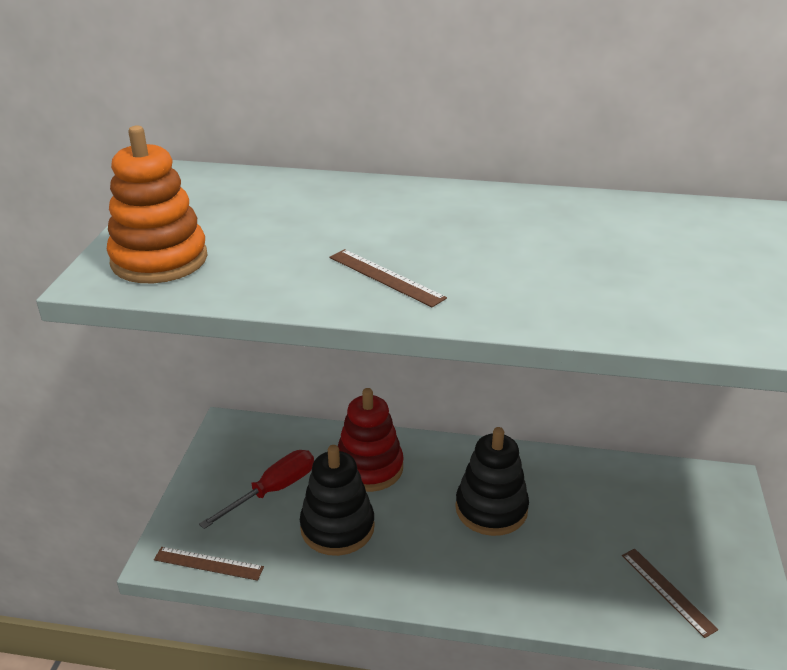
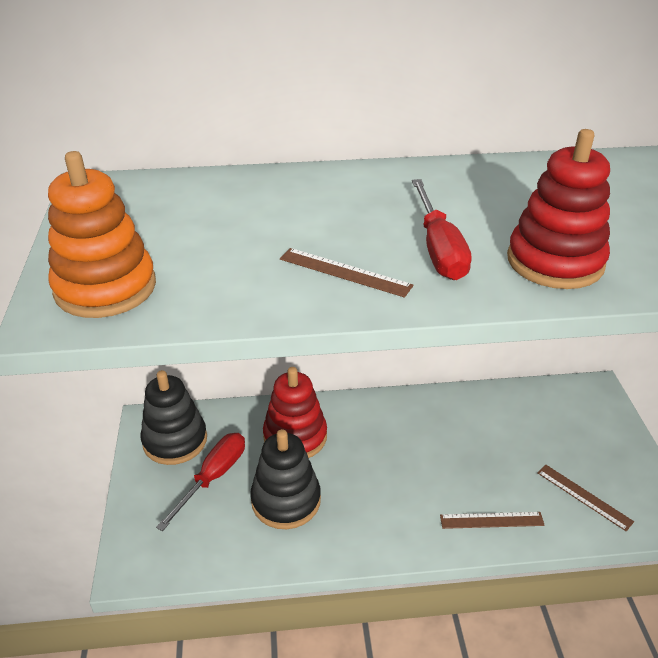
camera: 15 degrees left, 5 degrees up
(208, 563) = (176, 563): brown ruler -> brown ruler (491, 520)
(491, 509) = (415, 453): black stacking toy -> black stacking toy (175, 440)
(492, 269) = (438, 249): none -> red screwdriver
(608, 297) = (555, 262): none -> red stacking toy

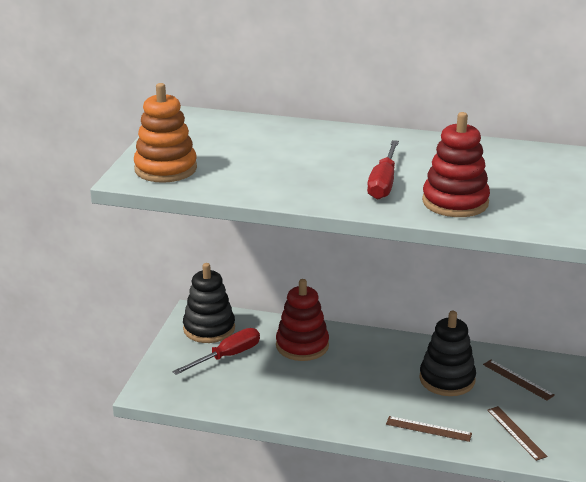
camera: 20 degrees right, 10 degrees down
(286, 500) = (275, 381): black stacking toy -> black stacking toy (447, 379)
(344, 272) = (312, 185): brown ruler -> brown ruler (518, 379)

